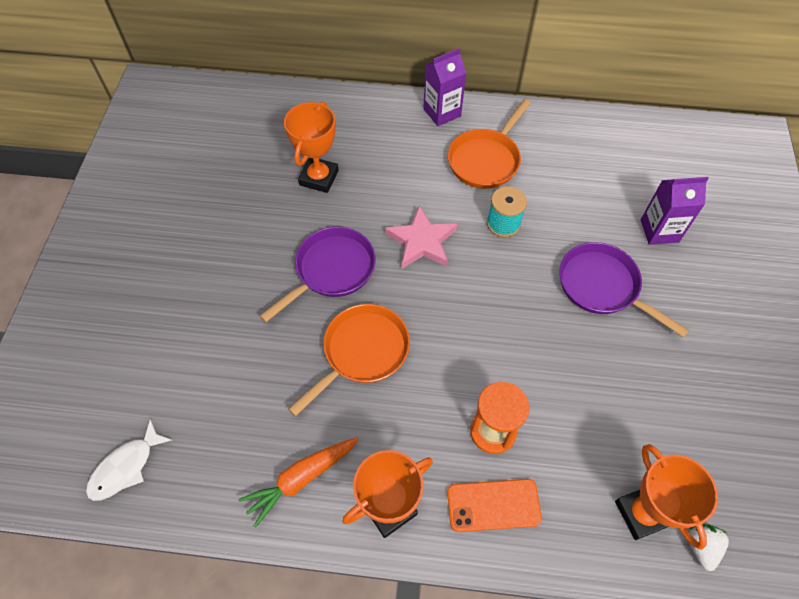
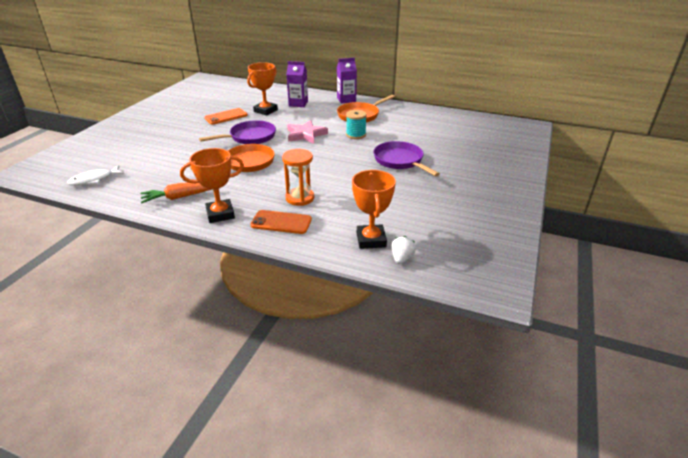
camera: 15 degrees right, 25 degrees down
(258, 212) = (226, 117): none -> orange phone
(659, 231) = (447, 148): purple carton -> purple carton (298, 103)

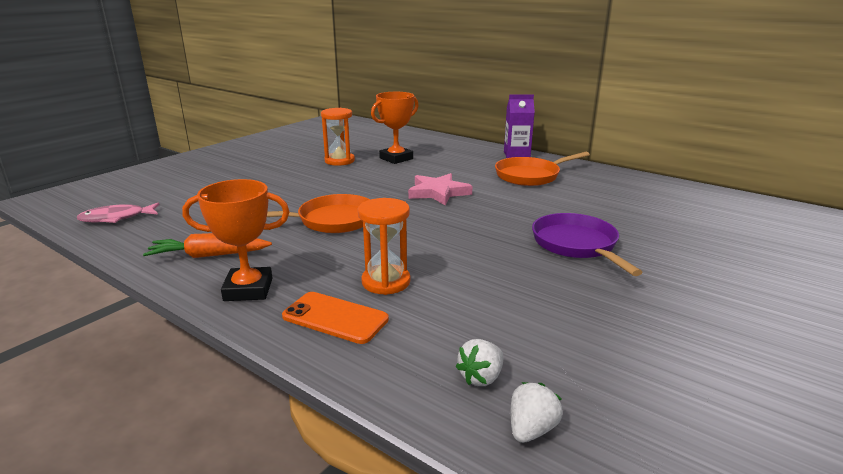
camera: 15 degrees right, 10 degrees down
(94, 180) = (116, 218): white fish -> pink fish
(226, 117) = (339, 161): orange phone -> orange hourglass
(250, 137) = (357, 188): purple pan -> none
(298, 103) = (445, 154): purple carton -> none
(356, 135) = (514, 200): turquoise spool -> none
(371, 240) = (481, 377): orange trophy -> white strawberry

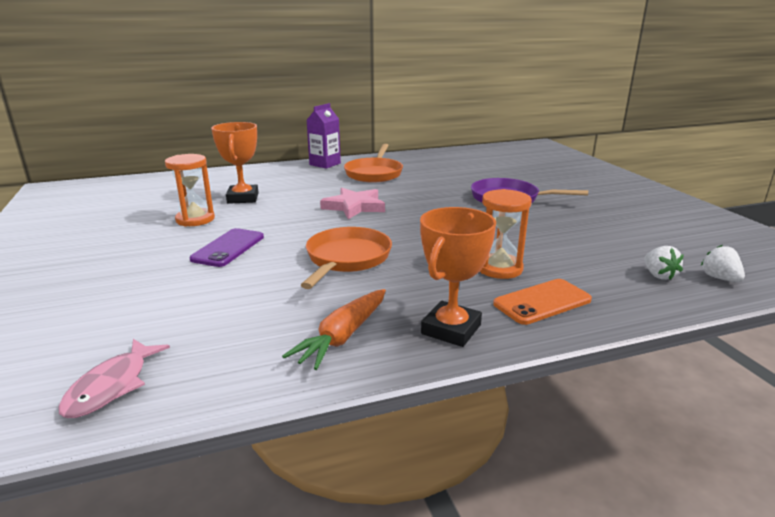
camera: 55 degrees left, 0 degrees up
(306, 183) = (228, 248): none -> purple phone

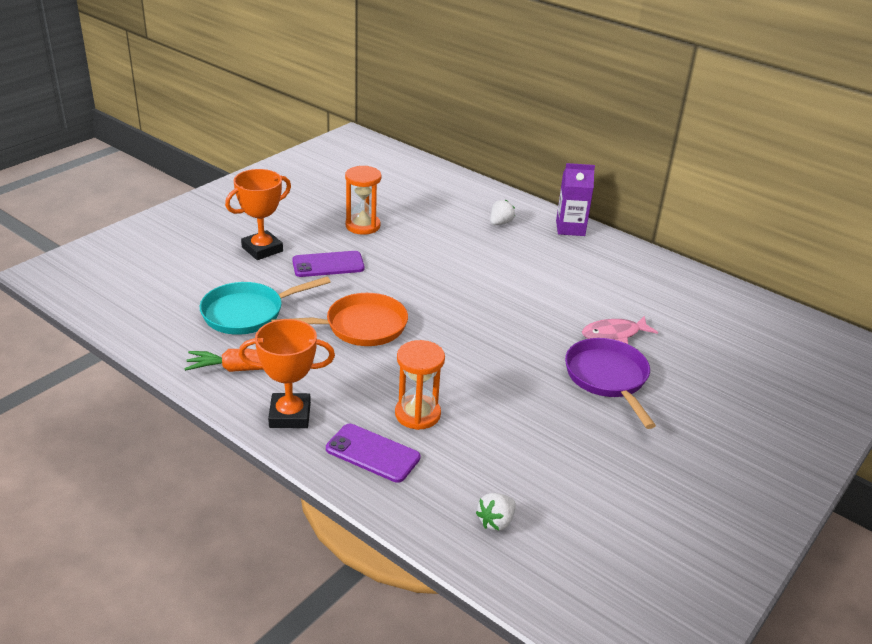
camera: 55 degrees right, 10 degrees up
(112, 386) = (135, 308): pink fish -> pink fish (614, 334)
(243, 198) = (428, 226): orange trophy -> orange trophy (262, 249)
(244, 308) = (248, 313): none -> turquoise pan
(354, 207) = (474, 289): pink star -> none
(374, 173) = (580, 267): orange pan -> none
(542, 302) = (372, 453): orange phone -> purple phone
(719, 278) = (529, 569): white strawberry -> white strawberry (500, 223)

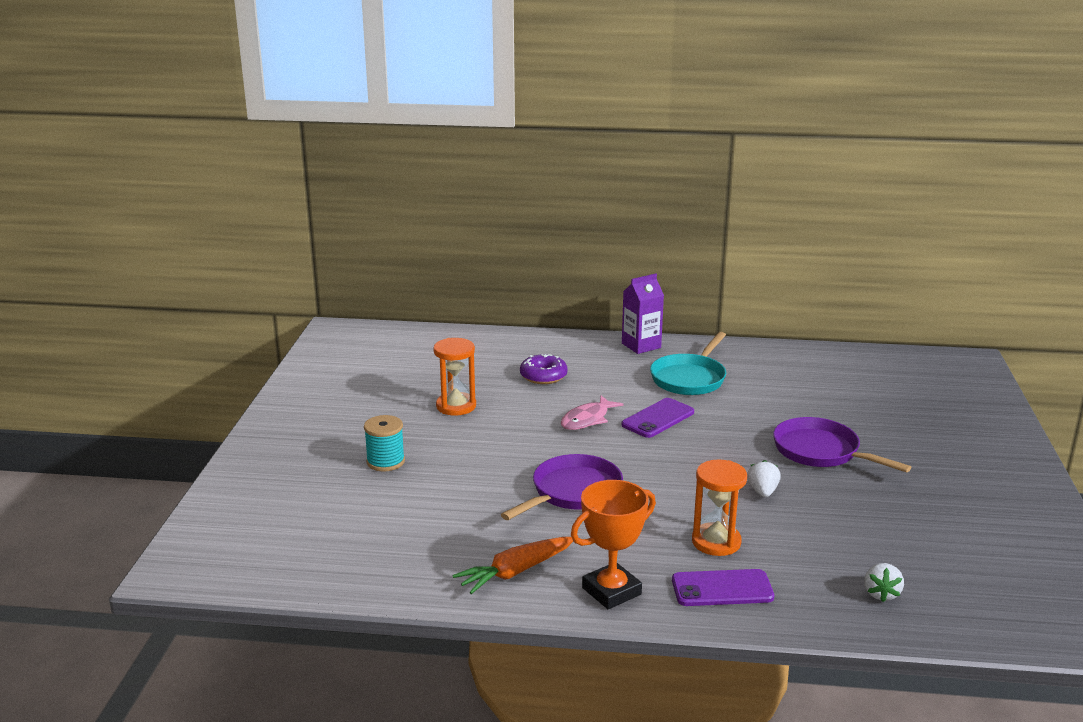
camera: 30 degrees left, 10 degrees down
(248, 313) = (451, 523): turquoise pan -> turquoise pan (689, 378)
(262, 249) = (385, 462): orange trophy -> turquoise spool
(328, 265) = (470, 452): purple phone -> purple phone (658, 418)
(361, 326) = (572, 492): orange pan -> purple pan
(458, 226) = (543, 376): none -> purple donut
(500, 223) = (577, 361): white strawberry -> white strawberry (762, 492)
(614, 334) = (782, 417): pink fish -> pink fish (587, 419)

